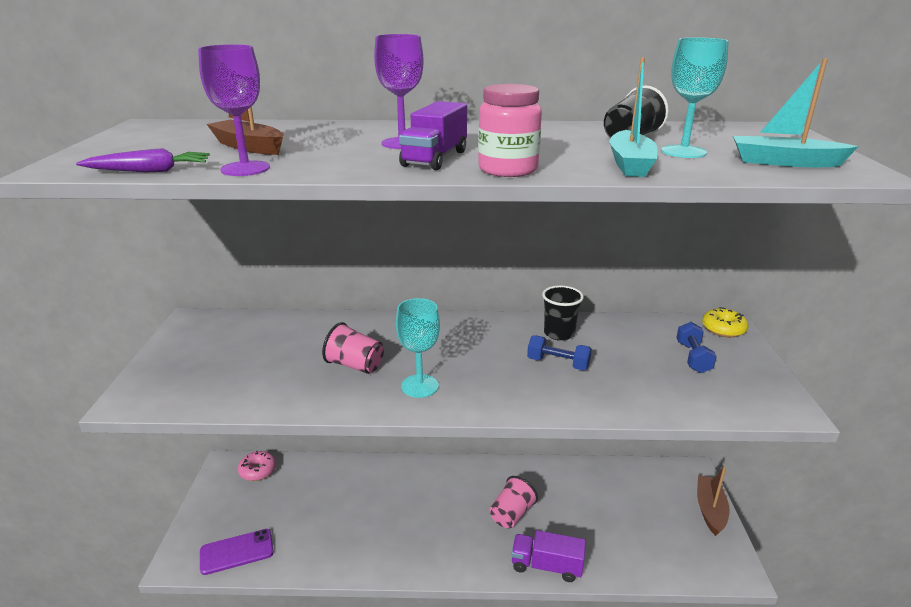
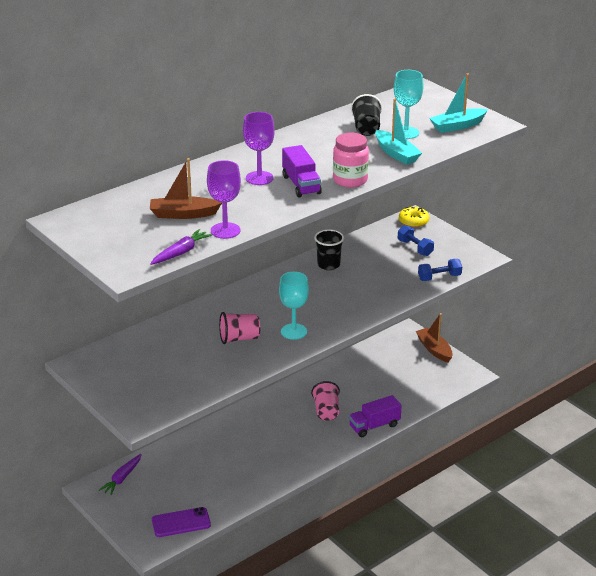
camera: 40 degrees left, 5 degrees up
(237, 552) = (181, 522): purple phone -> purple phone turned 45 degrees clockwise
(258, 470) = (122, 478): pink donut -> purple carrot
(558, 364) = (350, 284): blue dumbbell -> blue dumbbell (439, 277)

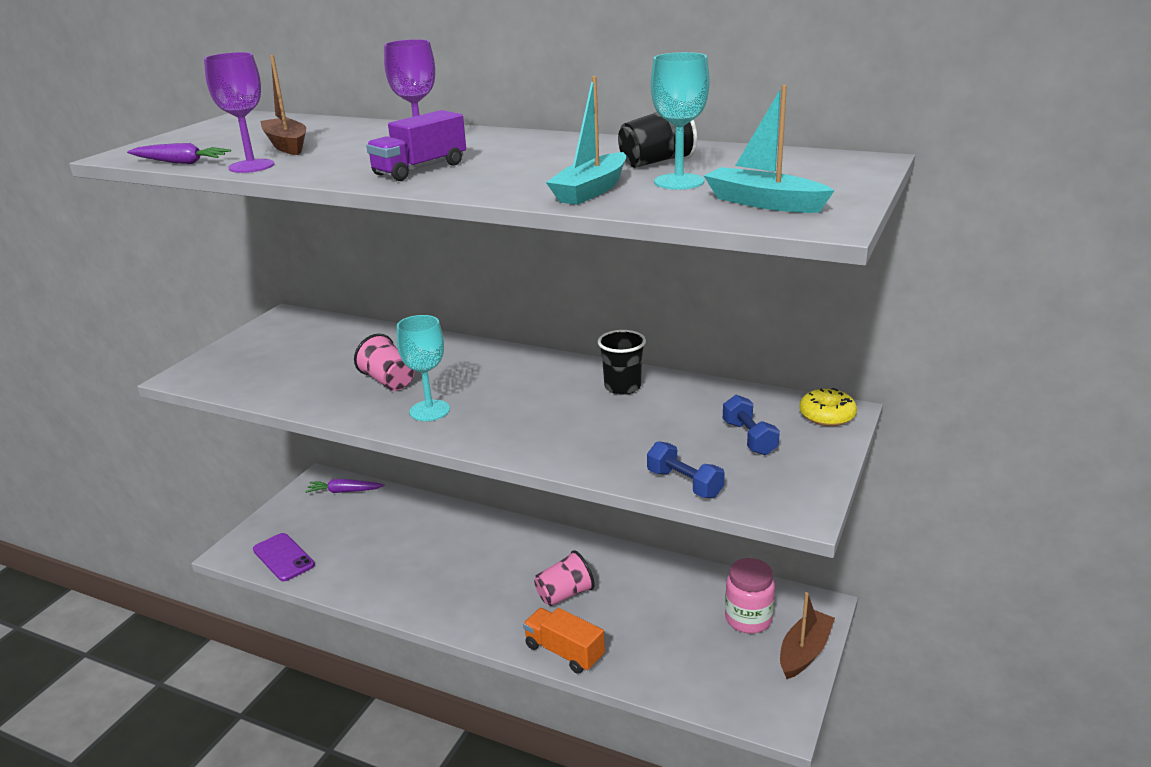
camera: 65 degrees right, 5 degrees down
(350, 180) = (462, 186): pink jar -> pink jar (748, 619)
(374, 426) = (564, 652): purple truck -> orange truck
(415, 248) = (749, 438): blue dumbbell -> blue dumbbell turned 45 degrees counterclockwise

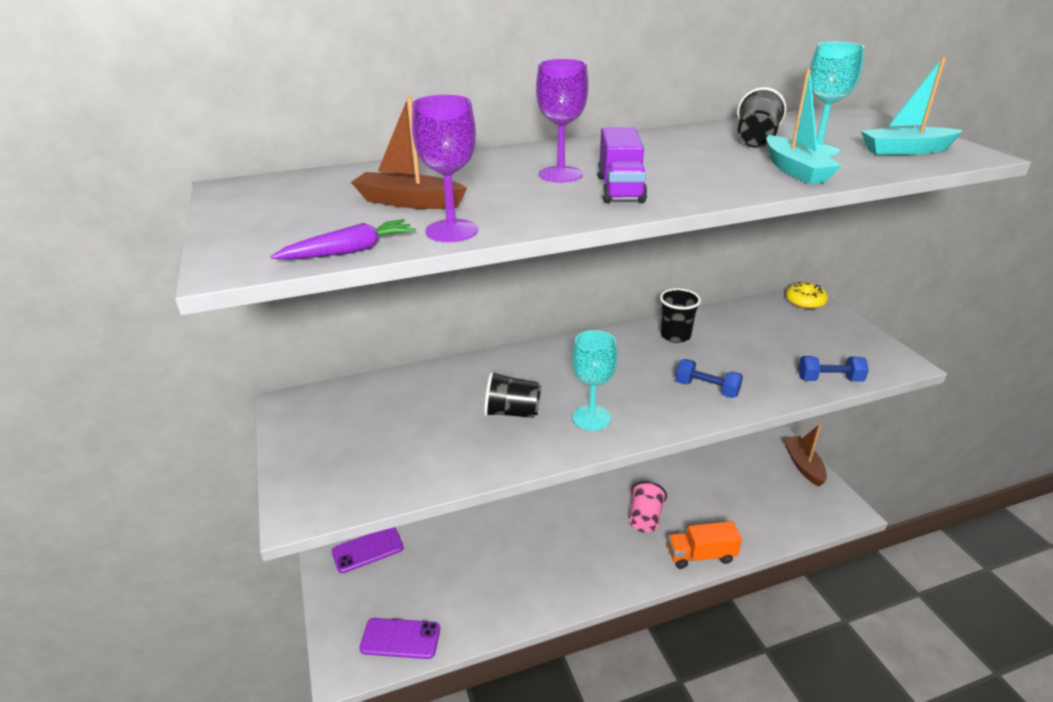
camera: 45 degrees left, 5 degrees up
(344, 491) = (367, 550): purple carrot -> purple phone
(388, 381) = (512, 412): pink cup -> black cup
(748, 619) = (755, 465): pink jar -> none
(749, 438) = (800, 334): blue dumbbell -> blue dumbbell (706, 389)

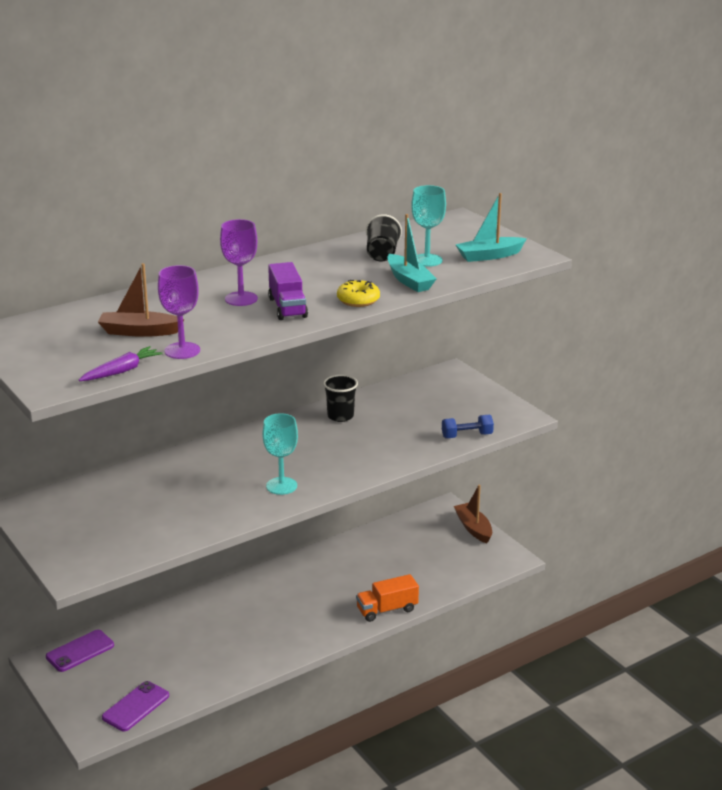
camera: 15 degrees left, 5 degrees down
(400, 638) = (136, 706): purple phone -> purple phone turned 45 degrees counterclockwise
(512, 412) = (216, 490): black cup -> none
(645, 518) = (334, 590): pink cup -> none
(706, 389) = (370, 454): blue dumbbell -> none
(805, 301) = (450, 375): yellow donut -> yellow donut (358, 300)

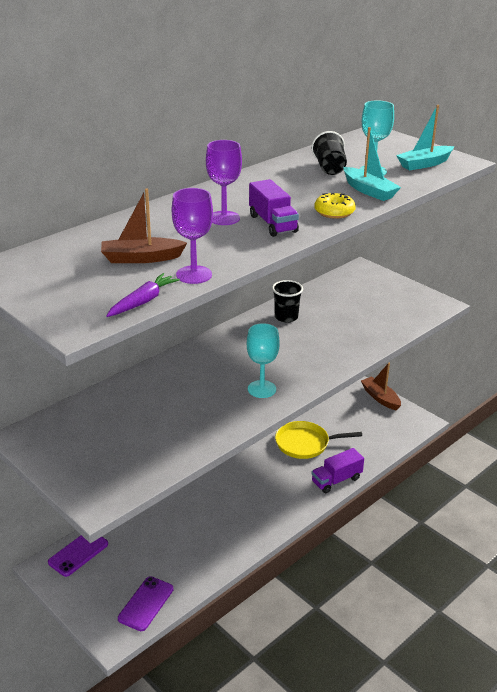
camera: 10 degrees left, 5 degrees up
(366, 568) = (305, 443): none -> yellow pan
(387, 610) = (336, 480): orange truck -> purple truck
(467, 436) = (402, 326): blue dumbbell -> none

